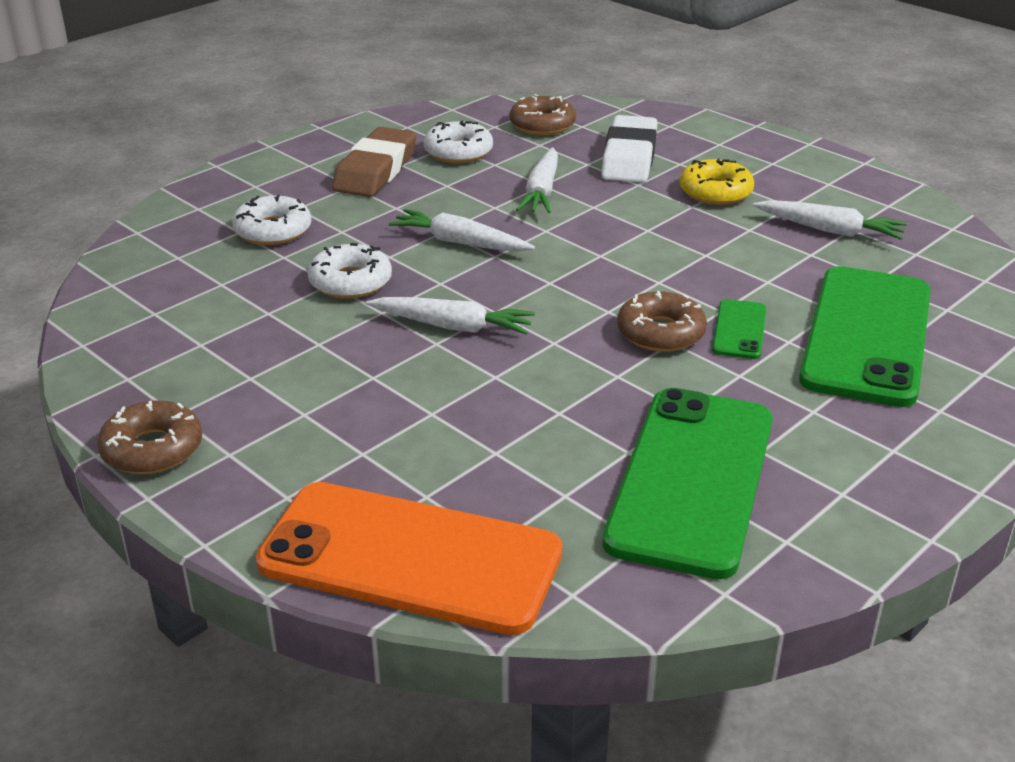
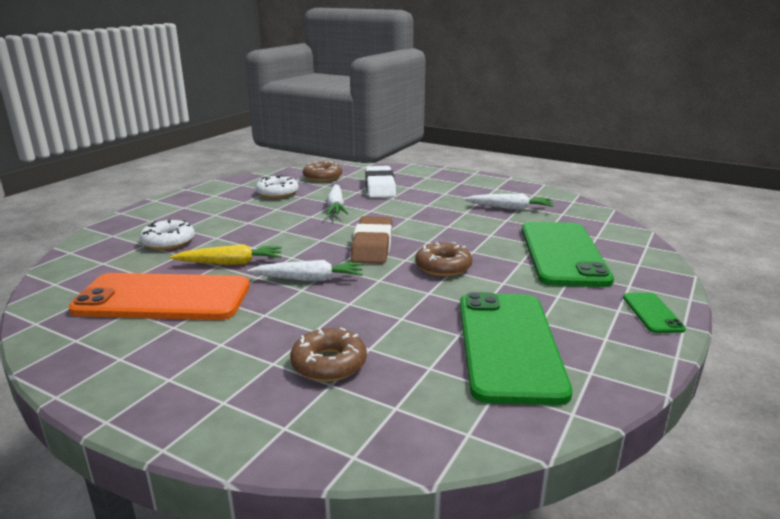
camera: 15 degrees left, 10 degrees down
(152, 449) = (104, 385): brown donut -> brown donut (329, 364)
(350, 282) = (230, 263): white donut -> yellow carrot
(376, 170) = (228, 206): brown eraser -> brown eraser (372, 246)
(410, 557) = (335, 429): orange phone -> orange phone (163, 298)
(460, 242) = (296, 235): white carrot -> none
(715, 192) = (437, 197): yellow donut -> none
(739, 330) = (489, 260): green phone -> green phone (652, 313)

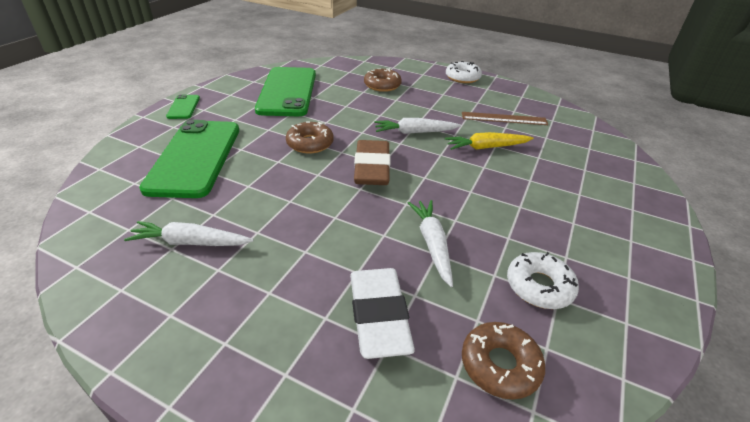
camera: 175 degrees right, 15 degrees up
(163, 298) = (504, 118): orange phone -> brown ruler
(168, 242) = (568, 173): white donut -> white donut (462, 77)

